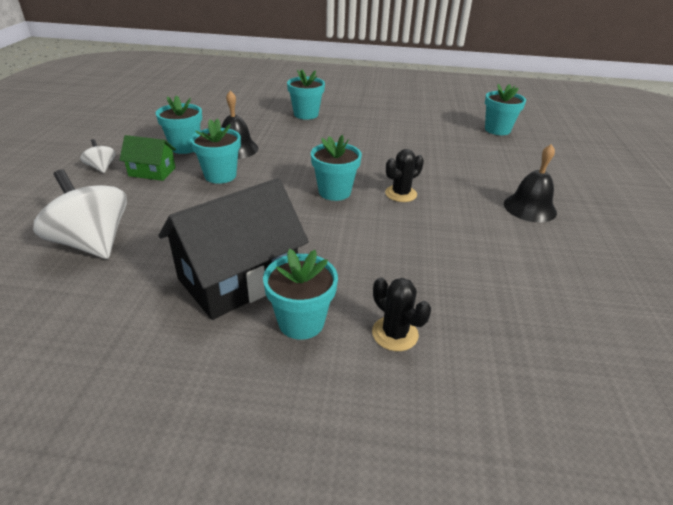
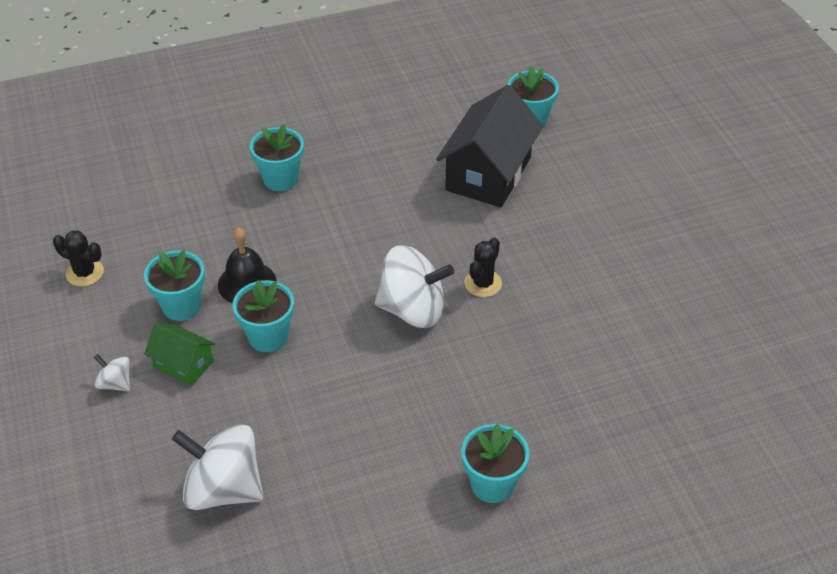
camera: 25 degrees left, 10 degrees up
(152, 172) = (183, 364): green house -> green house turned 45 degrees clockwise
(238, 279) = (404, 465): black house -> black house (488, 174)
(334, 192) = (413, 310): turquoise flower pot -> white spinning top
(395, 334) = (574, 460): black cactus -> black cactus (85, 273)
(529, 208) = (618, 251): black bell -> none

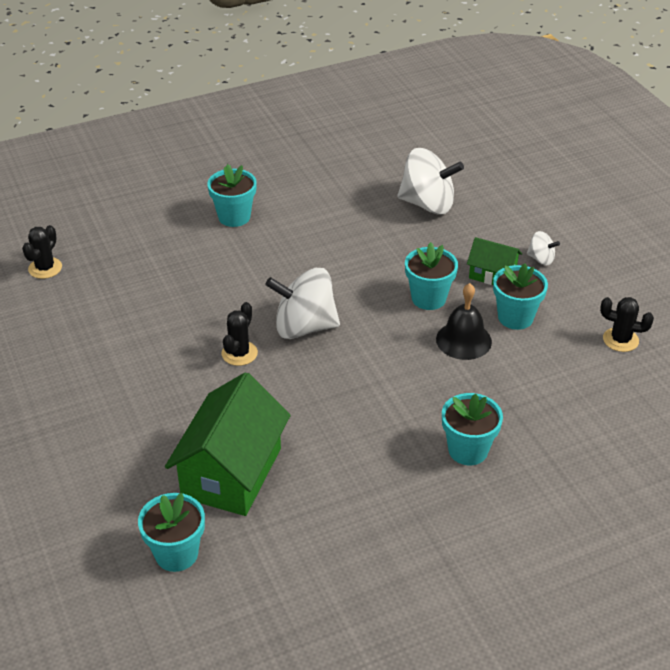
camera: 175 degrees right, 5 degrees down
(488, 174) = (232, 472): black house -> green house
(724, 412) = (45, 268): none -> black cactus

